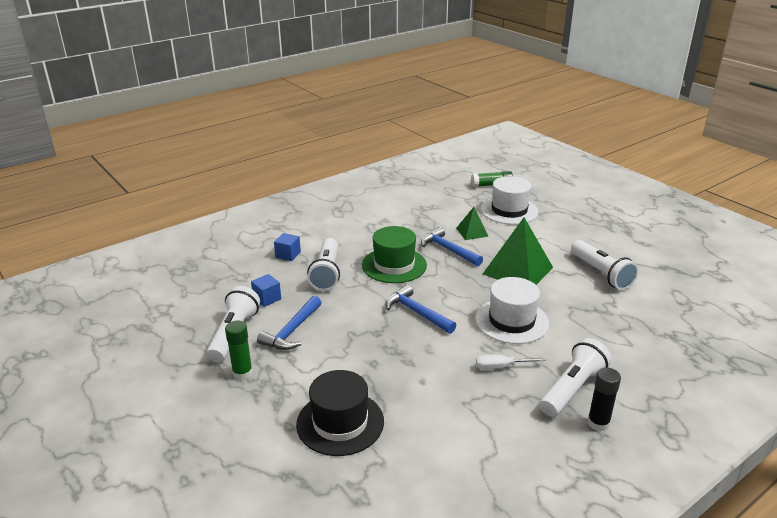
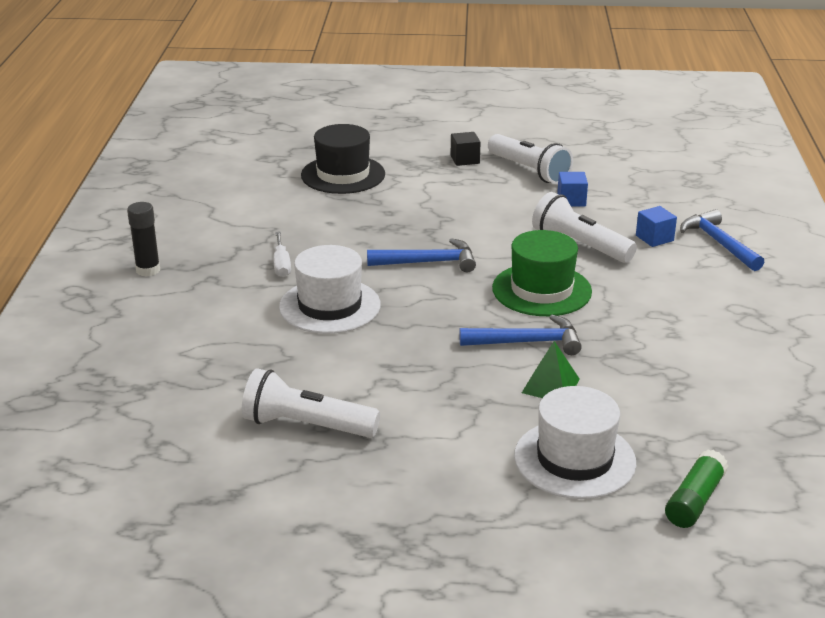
camera: 130 degrees right, 0 degrees up
(242, 373) = (465, 159): green glue stick -> black cube
(292, 331) = (495, 195): blue hammer -> blue hammer (719, 243)
(501, 367) = (281, 264): white screwdriver -> white screwdriver turned 135 degrees clockwise
(518, 270) = (409, 366): green pyramid -> none
(572, 389) = (197, 282): white flashlight -> none

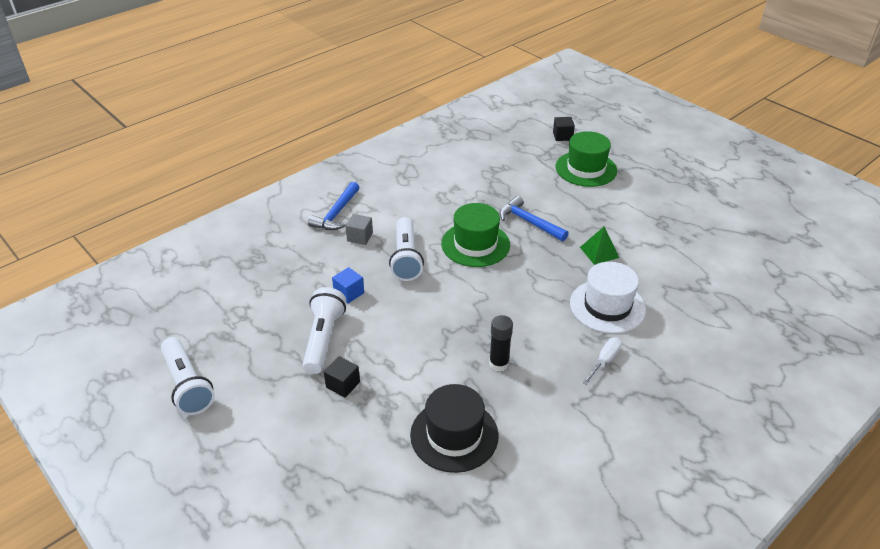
camera: 135 degrees left, 10 degrees up
(148, 270) = (707, 419): black glue stick -> black glue stick (499, 364)
(306, 425) = (691, 244): white flashlight -> white flashlight (187, 385)
(428, 262) = (509, 302): blue hammer -> none
(550, 385) = (550, 198): green pyramid -> green pyramid (599, 252)
(574, 459) = (586, 169): white hat -> green hat
(654, 238) = (360, 237): blue cube -> grey cube
(694, 500) = (562, 136): green glue stick -> black cube

